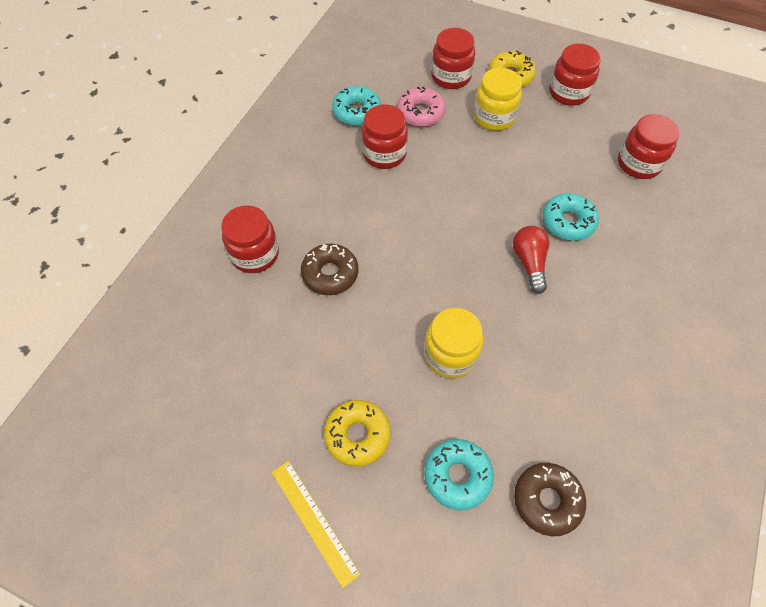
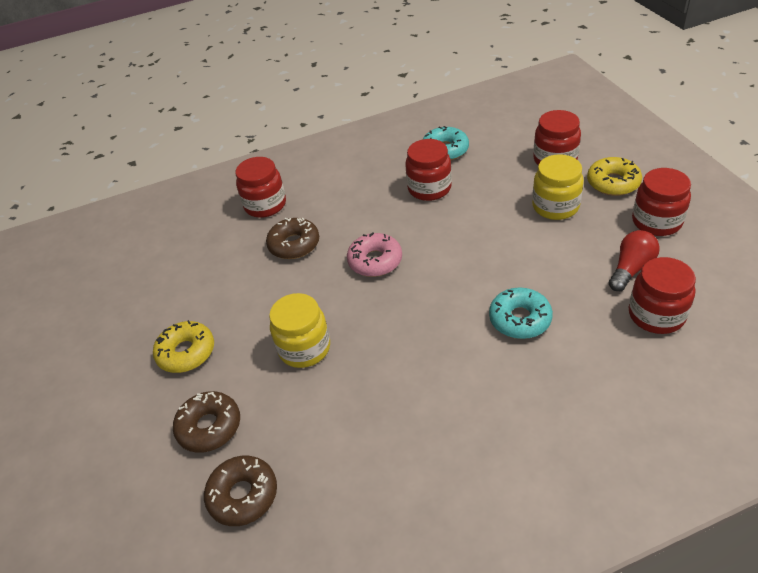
camera: 50 degrees right, 15 degrees down
(314, 521) = (104, 381): yellow ruler -> none
(420, 113) = (495, 174): pink donut -> pink donut (375, 261)
(457, 476) = (209, 427): turquoise donut -> brown donut
(529, 263) = (445, 328): red light bulb -> red light bulb (631, 269)

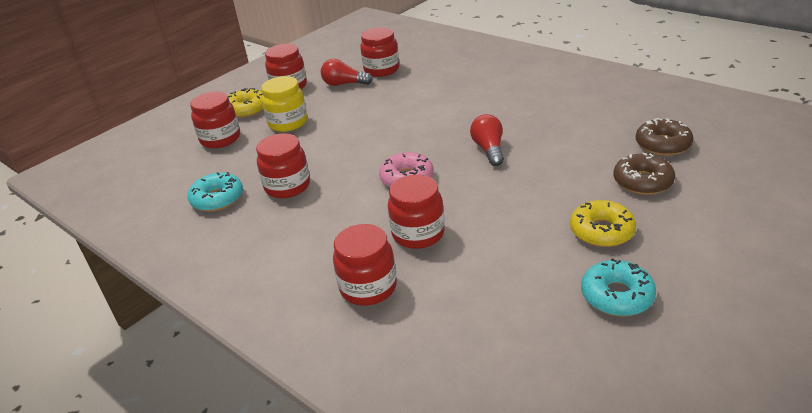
camera: 120 degrees left, 10 degrees down
(294, 244) = (418, 234): brown donut -> red jar
(304, 348) = (529, 173): yellow jar -> none
(371, 337) = (489, 149): none -> red light bulb
(520, 319) = (420, 104): turquoise donut -> turquoise donut (616, 296)

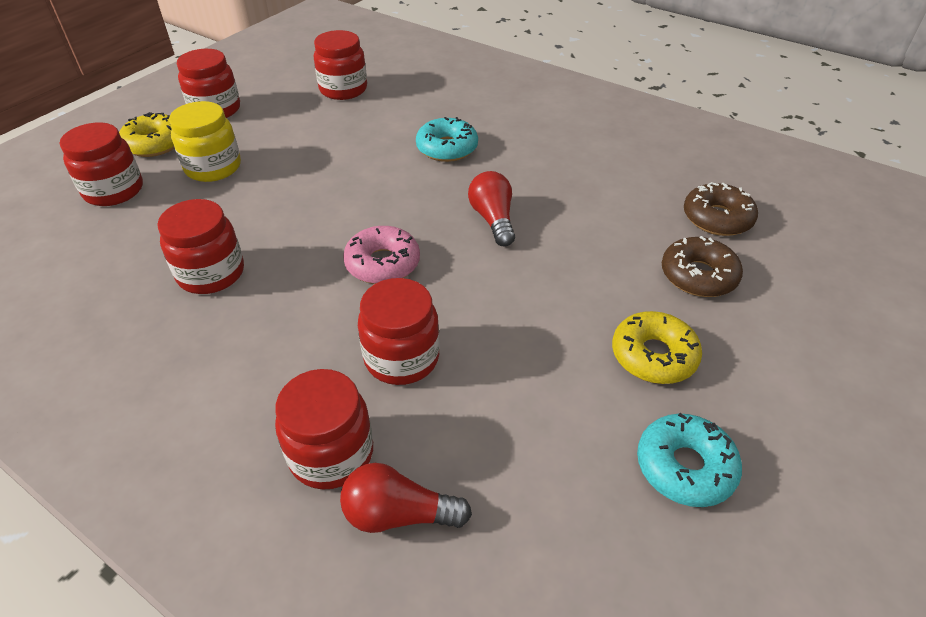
camera: 10 degrees left, 10 degrees up
(217, 199) = (105, 293): turquoise donut -> turquoise donut (447, 148)
(344, 84) = (293, 109): red light bulb -> red light bulb (398, 514)

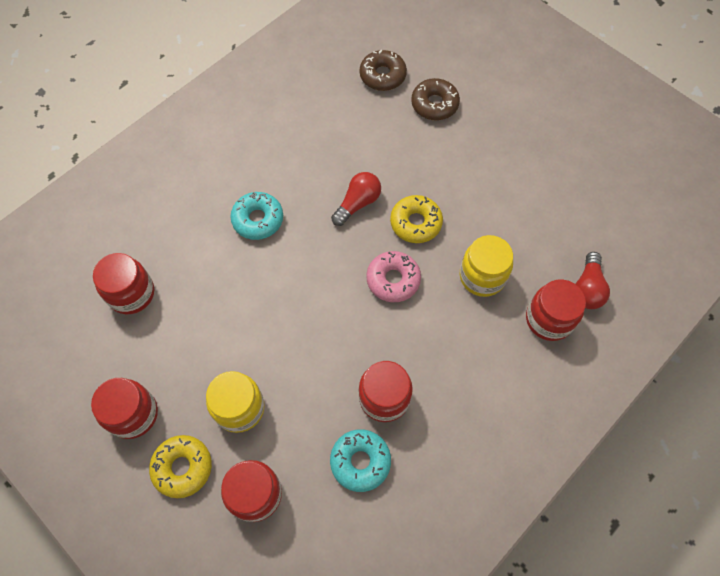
camera: 80 degrees left, 20 degrees up
(401, 358) = (482, 276): red jar -> yellow jar
(493, 219) = (357, 203): red light bulb -> red light bulb turned 135 degrees clockwise
(653, 356) = (495, 147): yellow donut -> yellow donut (415, 223)
(685, 467) = (567, 156): turquoise donut -> turquoise donut (360, 461)

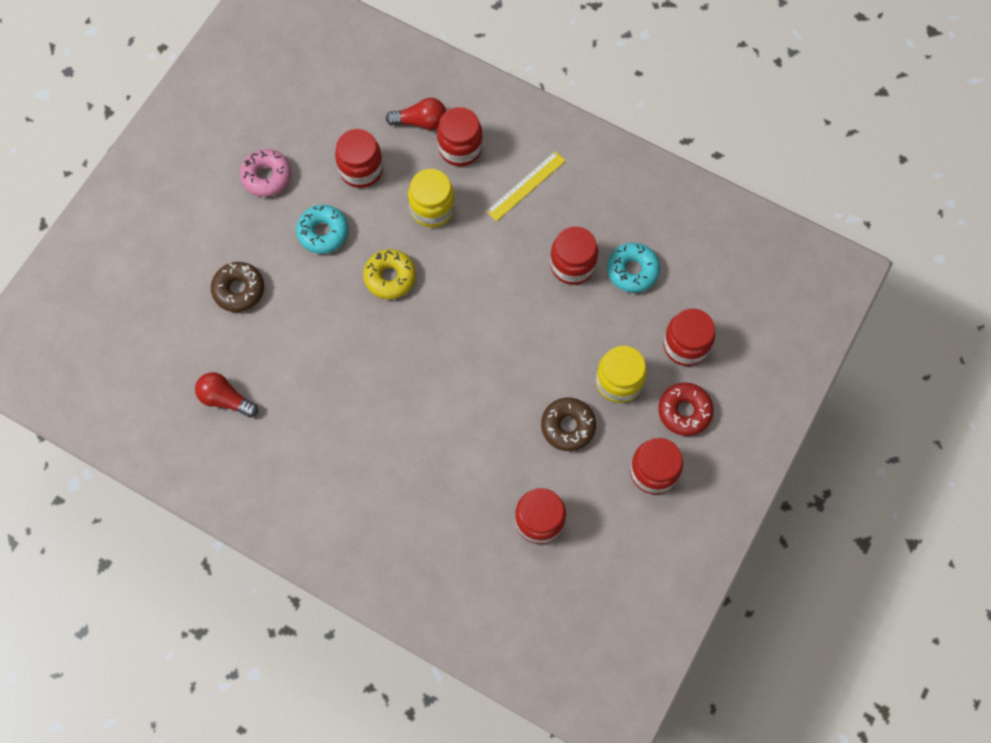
camera: 105 degrees left, 5 degrees up
(182, 467) = (684, 411): yellow donut -> red donut
(258, 219) = (424, 426): turquoise donut -> turquoise donut (323, 232)
(357, 203) = (381, 336): red light bulb -> red light bulb (226, 399)
(382, 76) = (210, 351): brown donut -> brown donut (568, 426)
(393, 280) = (457, 283): pink donut -> pink donut (267, 176)
(490, 375) = (526, 186): none -> yellow ruler
(539, 222) = (361, 169): none -> red jar

